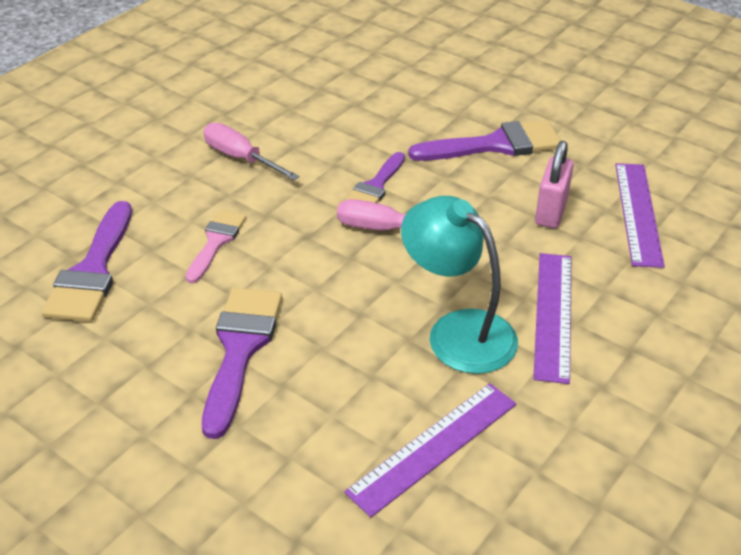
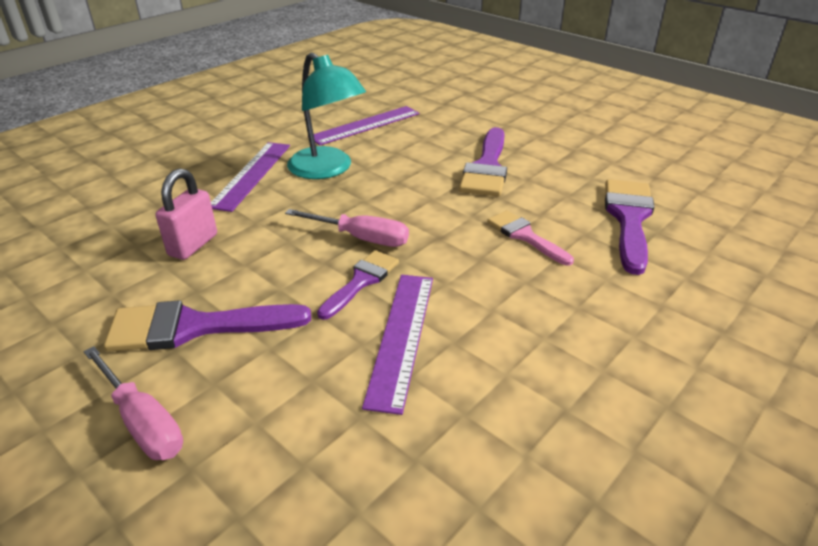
camera: 175 degrees left, 5 degrees down
(216, 242) = (525, 236): pink brush -> pink brush turned 120 degrees clockwise
(240, 158) = (522, 327): pink screwdriver -> pink screwdriver (143, 422)
(638, 213) = (109, 240): purple ruler -> purple ruler (401, 337)

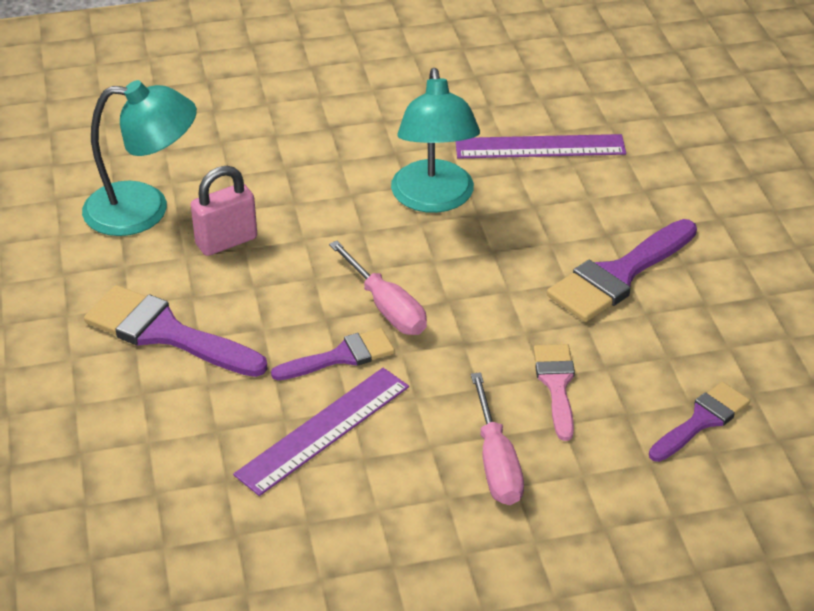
camera: 35 degrees right, 5 degrees up
(99, 250) = (144, 210): none -> turquoise lamp
(143, 422) = (73, 398): pink screwdriver -> pink screwdriver (496, 462)
(251, 174) = (349, 172): purple ruler -> none
(629, 219) = (702, 420): purple brush -> purple brush, size x0.62

